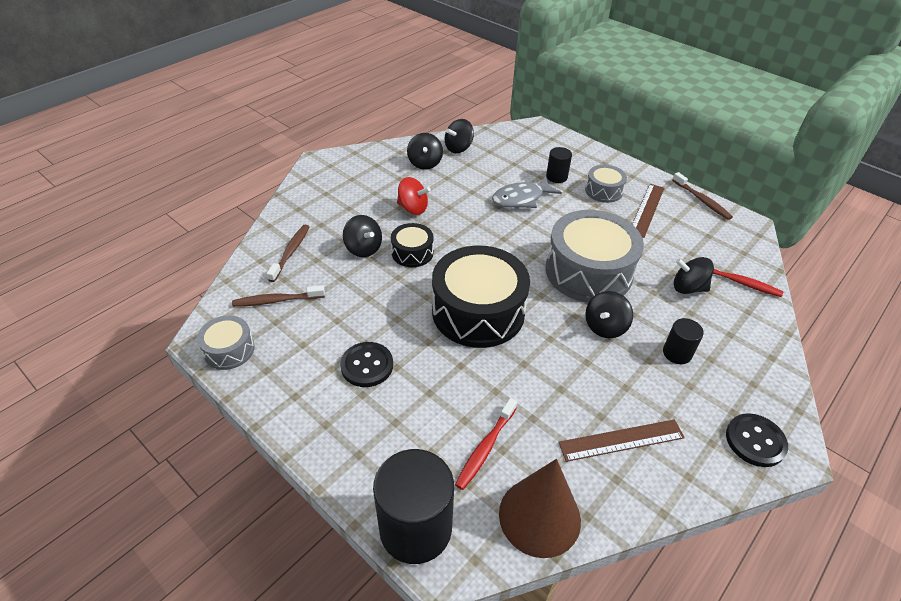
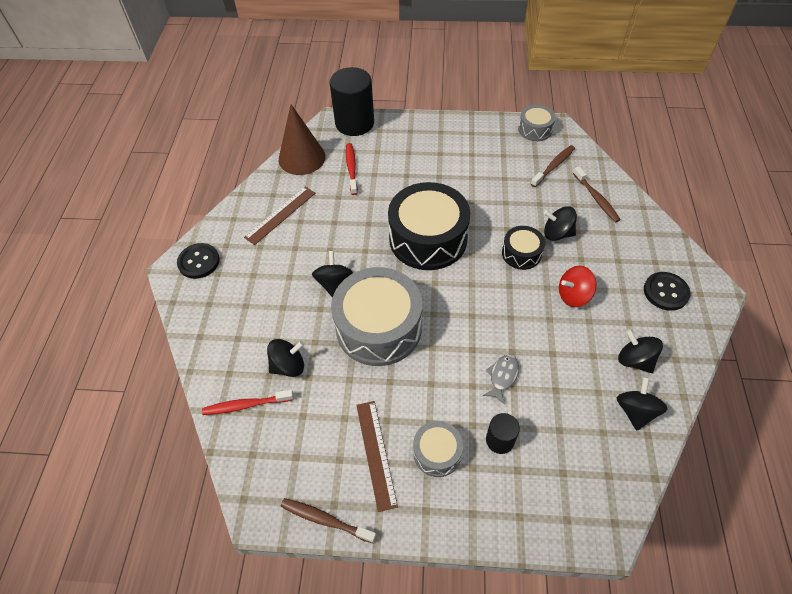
camera: 145 degrees right, 10 degrees up
(367, 365) = (455, 166): black button -> black button (665, 292)
(521, 199) = (502, 377): grey fish -> grey fish, size x0.64
(677, 353) = (272, 294): black cylinder -> none

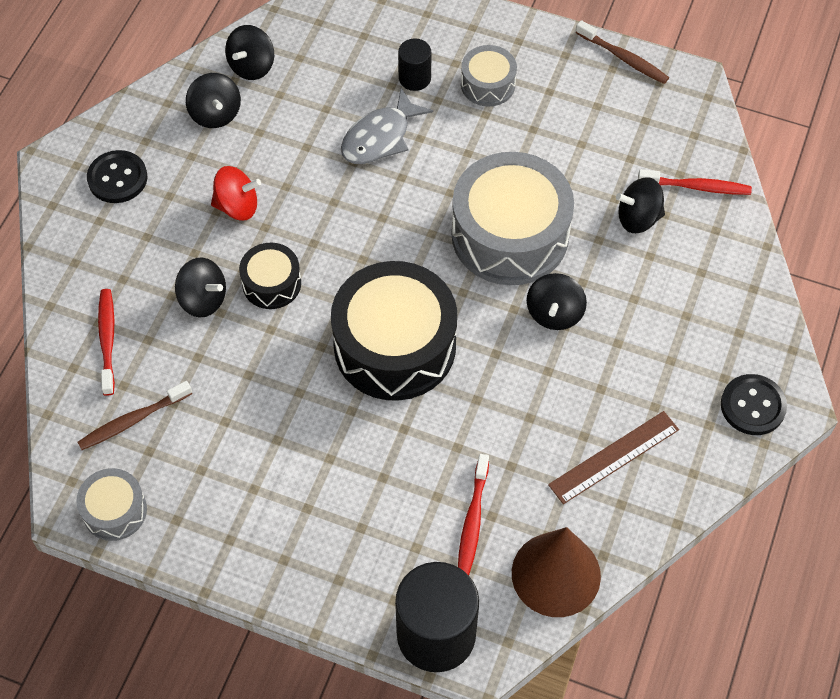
camera: 165 degrees left, 5 degrees up
(376, 453) = (555, 100): brown ruler -> none
(502, 377) = (380, 137): grey fish -> grey fish, size x1.57
(596, 198) = (107, 340): brown toothbrush -> red toothbrush

